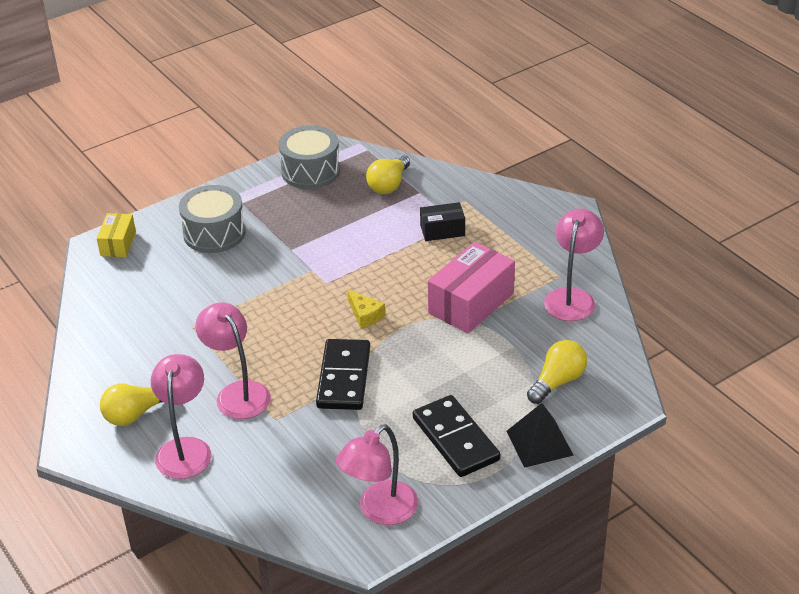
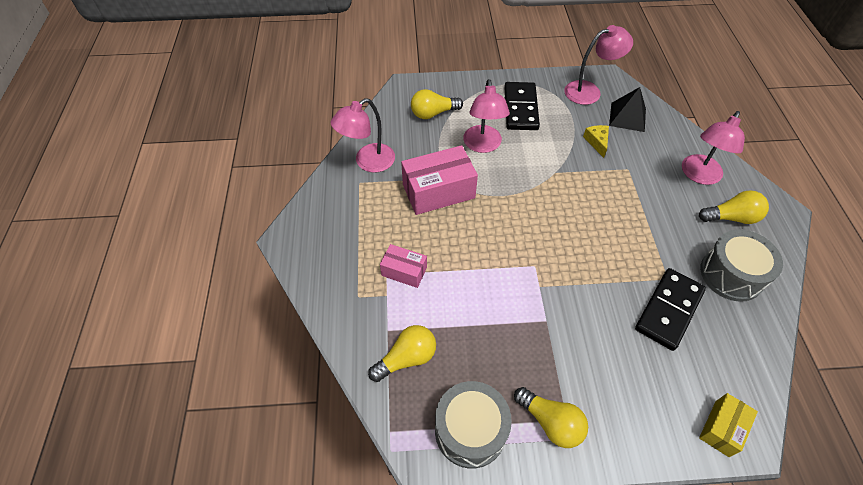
camera: 150 degrees left, 15 degrees up
(214, 233) = (612, 386): grey drum -> grey drum (731, 274)
(237, 393) = (648, 200): pink lamp -> pink lamp (483, 145)
(253, 197) = (550, 422): none -> yellow light bulb
(344, 377) = (566, 176): black domino -> black domino (668, 310)
(365, 315) = (522, 219): yellow cheese -> yellow cheese (597, 142)
(442, 230) = (404, 271): black box -> pink box
(539, 443) = (475, 87): black pyramid -> black pyramid (627, 117)

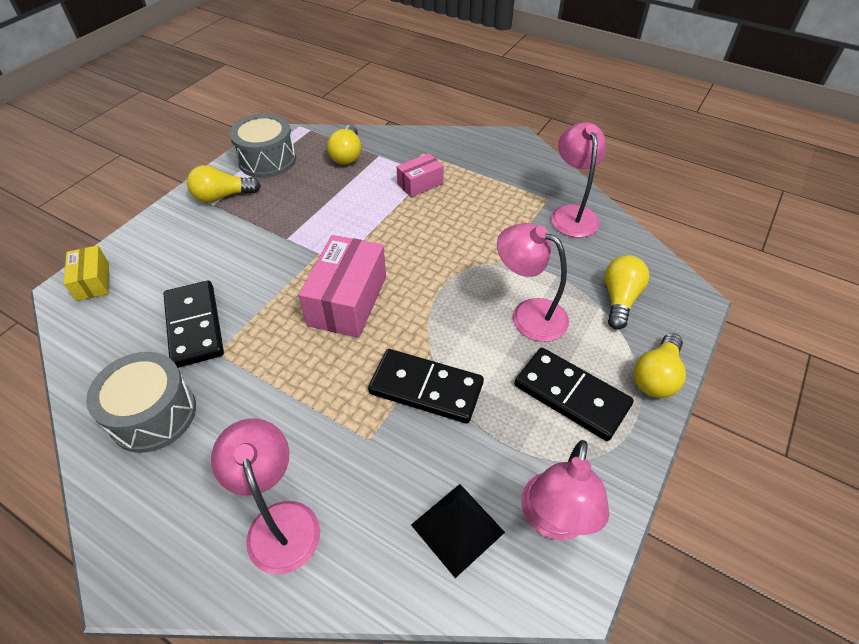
camera: 125 degrees right, 5 degrees down
(438, 191) = (489, 244): pink box -> pink box (347, 301)
(577, 163) = (426, 388): none -> black domino
(597, 142) = (441, 440): yellow cheese -> none
(731, 217) = (195, 492): yellow light bulb -> yellow light bulb (656, 376)

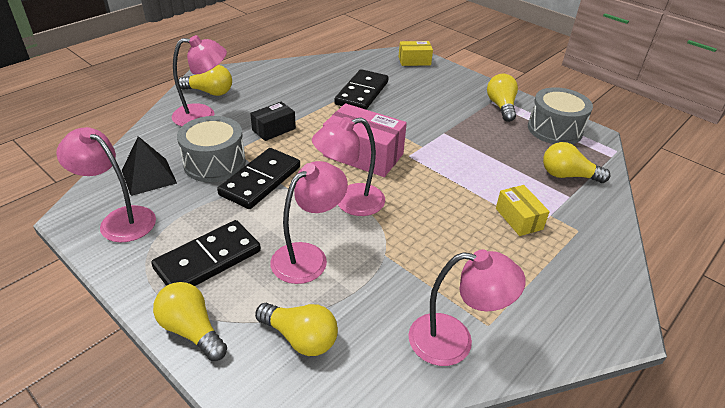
camera: 100 degrees right, 10 degrees down
(153, 414) = (298, 80): grey drum -> grey drum (215, 163)
(195, 326) = (362, 93): black domino -> black domino turned 60 degrees counterclockwise
(198, 542) = (209, 92): none -> yellow light bulb
(306, 407) = (274, 129): none -> black box
(420, 184) = (519, 219): pink box -> yellow box
(437, 298) = (349, 202): none -> pink lamp

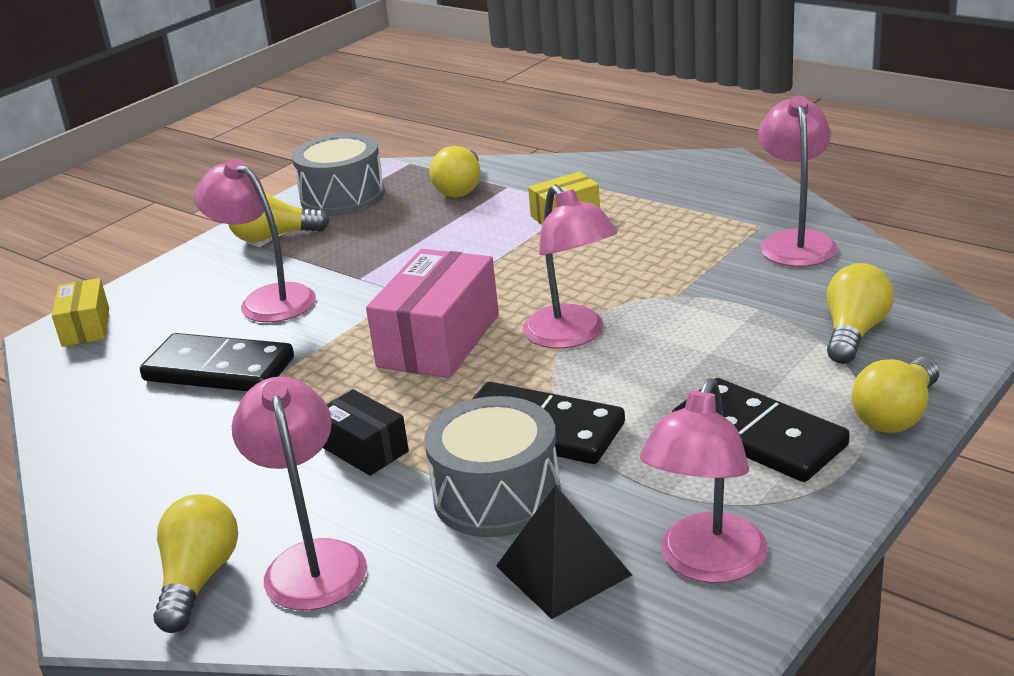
camera: 90 degrees left, 10 degrees down
(308, 256) = (708, 351): pink lamp -> pink lamp (267, 299)

